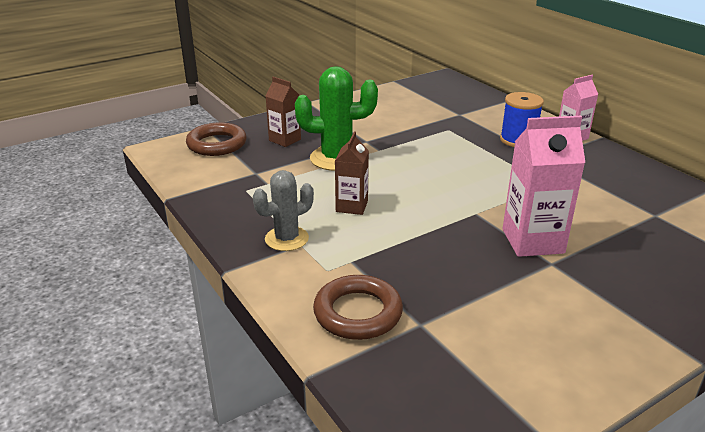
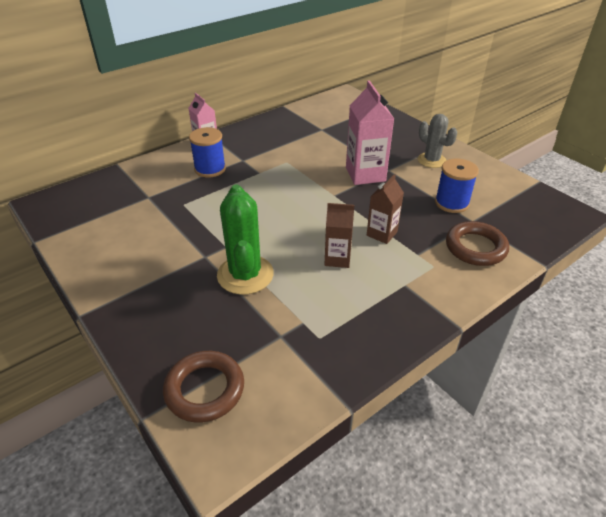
camera: 95 degrees left, 10 degrees up
(285, 140) = (197, 322): brown carton -> brown carton (382, 233)
(286, 239) = (400, 294): grey cactus -> grey cactus (431, 160)
(467, 311) = (451, 203): none -> blue spool

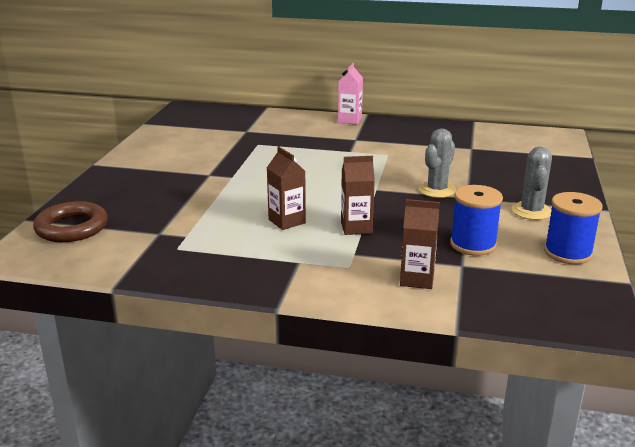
camera: 50 degrees right, 15 degrees down
(210, 169) = (319, 134): blue spool -> blue spool (568, 253)
(245, 275) = (209, 195): green cactus -> none
(365, 174) = (437, 190): pink carton -> grey cactus
(475, 247) = (417, 279): brown ring -> brown carton

